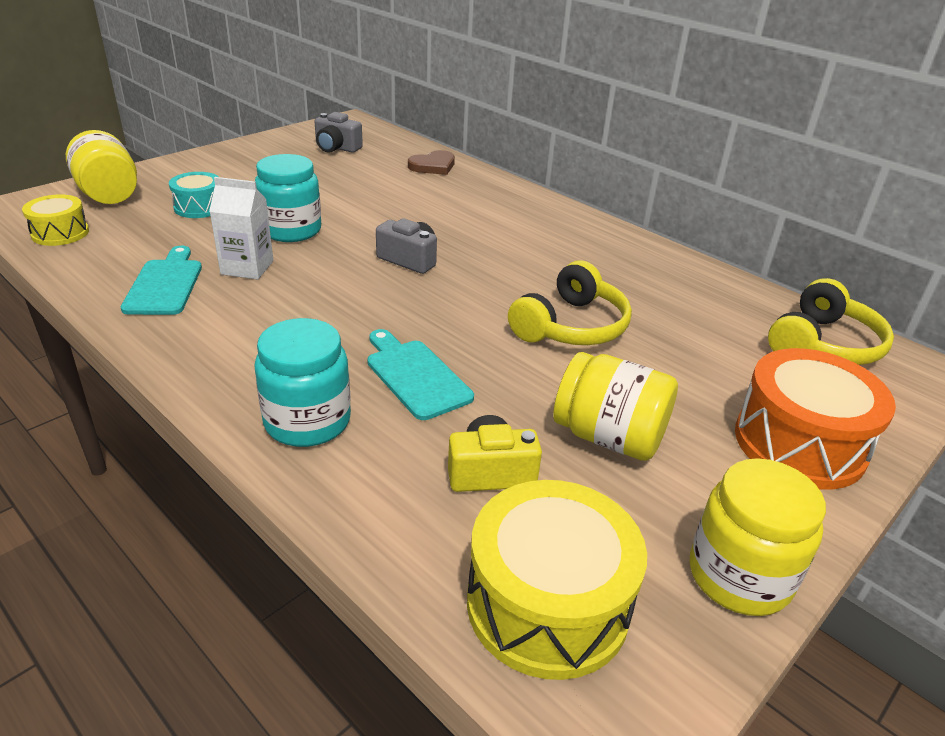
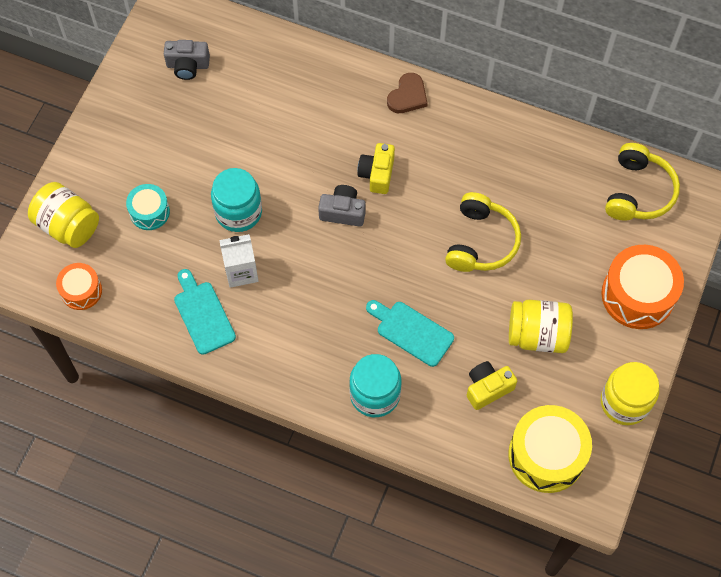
camera: 20 degrees left, 30 degrees up
(60, 233) = (81, 291): yellow drum -> orange drum
(433, 166) = (285, 61): brown heart -> brown heart (407, 96)
(473, 246) = (377, 174): none -> yellow camera

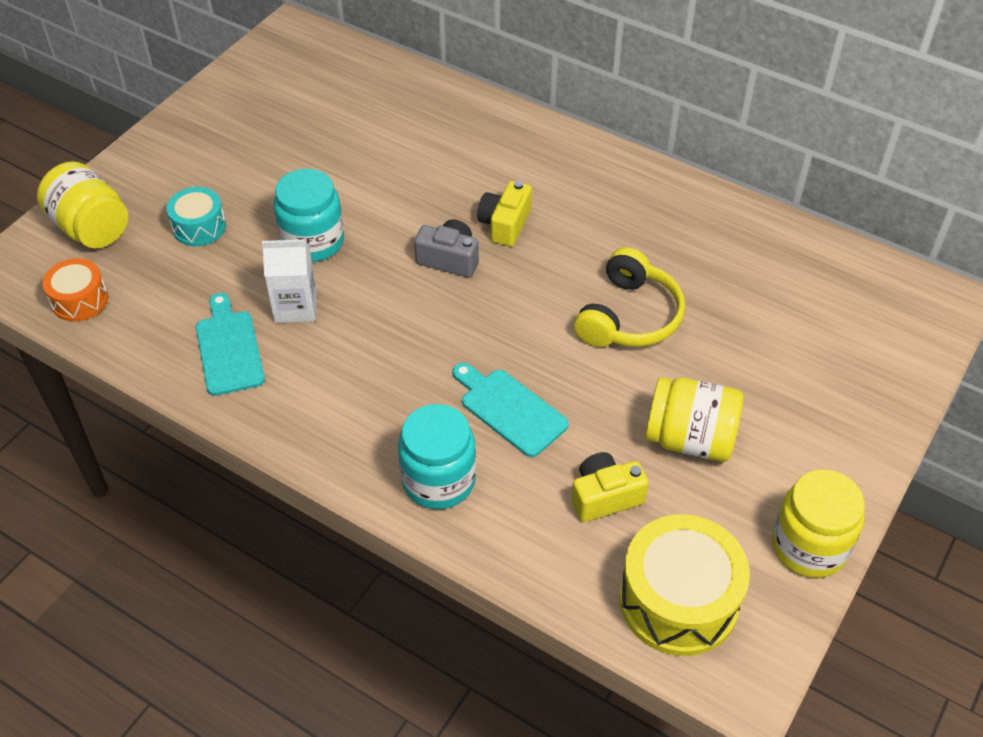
camera: 10 degrees right, 15 degrees down
(188, 65) = (298, 88): grey camera -> none
(407, 96) = (563, 149): brown heart -> none
(638, 192) = (857, 289): yellow headphones -> none
(638, 295) = (843, 410): orange drum -> none

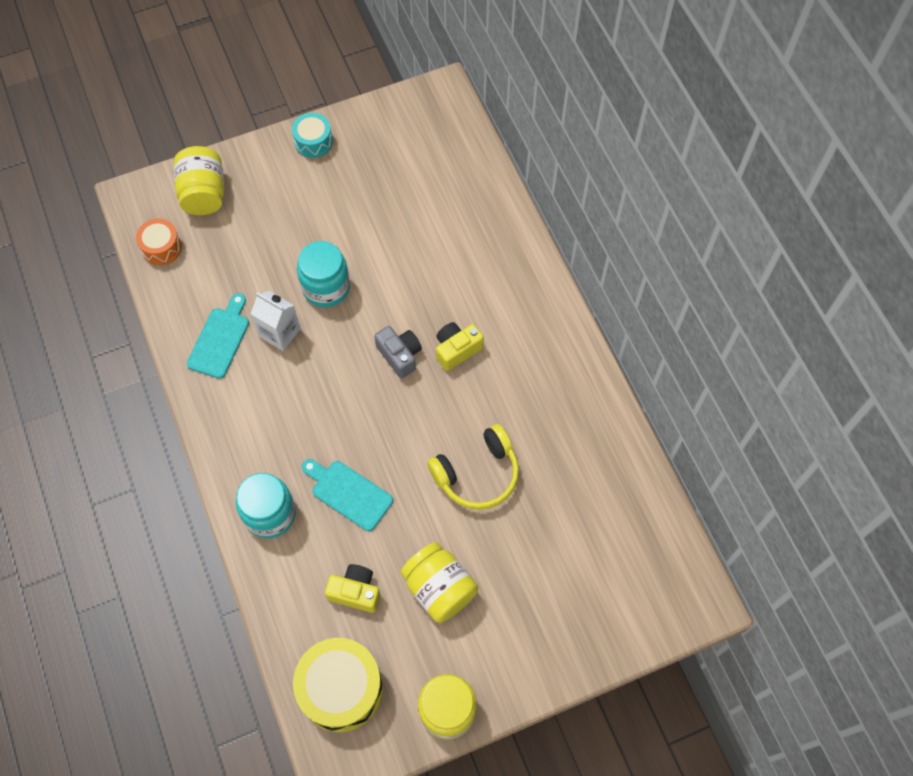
camera: 35 degrees right, 15 degrees up
(199, 227) = (266, 232): turquoise drum -> turquoise drum (313, 141)
(510, 409) = (348, 493): turquoise cutting board -> turquoise cutting board turned 45 degrees counterclockwise

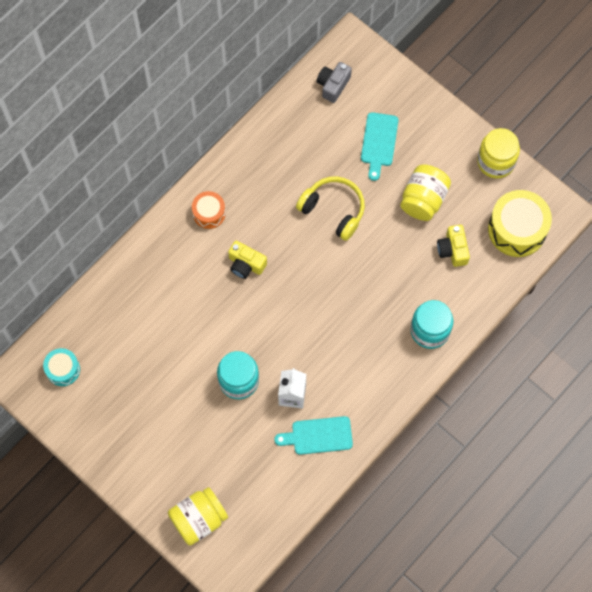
camera: 115 degrees left, 5 degrees up
(161, 247) = (262, 525): orange drum -> orange drum (209, 213)
(313, 141) = (110, 458): turquoise drum -> turquoise drum (63, 370)
(348, 493) = (389, 286): turquoise cutting board -> turquoise cutting board (379, 142)
(399, 355) = (269, 301): grey camera -> grey camera (333, 85)

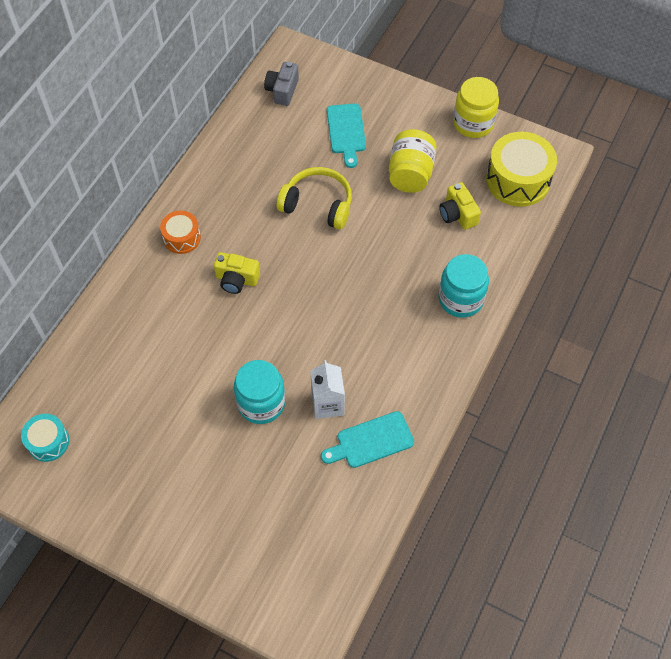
camera: 15 degrees left, 10 degrees down
(199, 519) = (255, 575): yellow jar -> none

